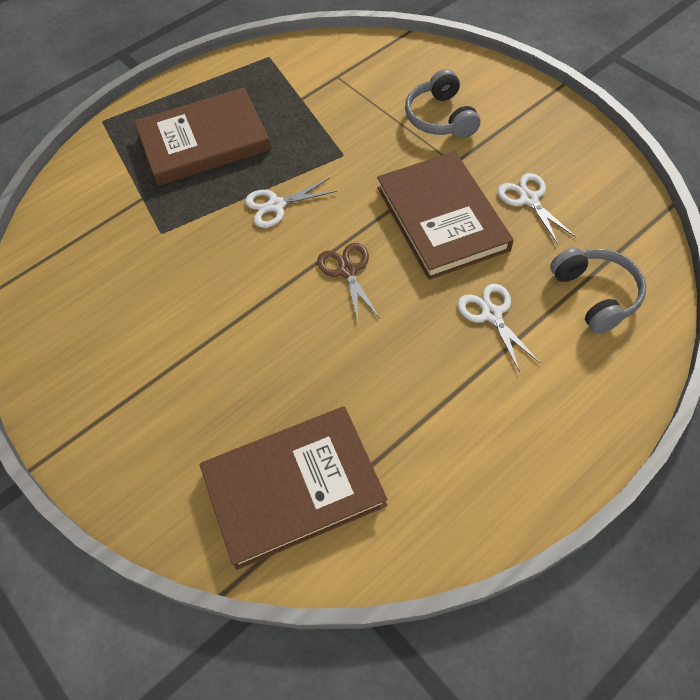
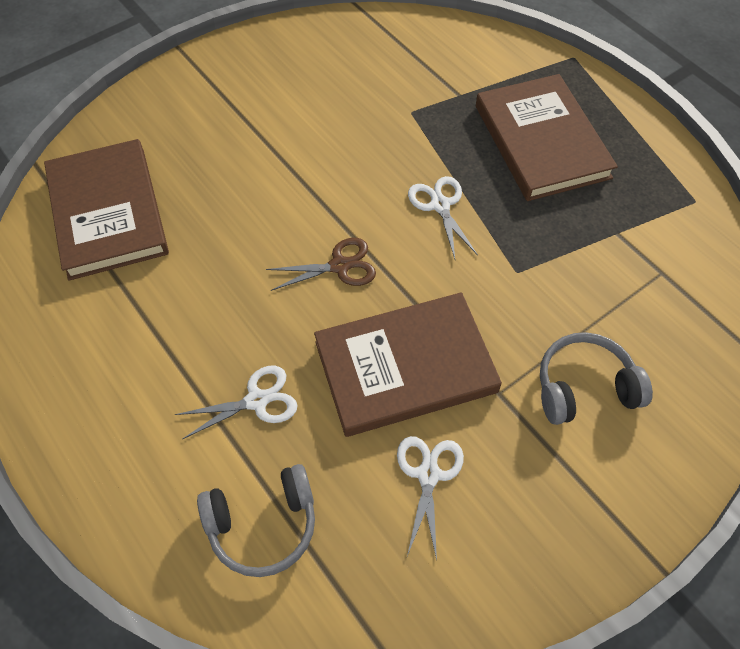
camera: 90 degrees right, 0 degrees up
(529, 199) = (428, 475): white scissors -> white scissors turned 60 degrees counterclockwise

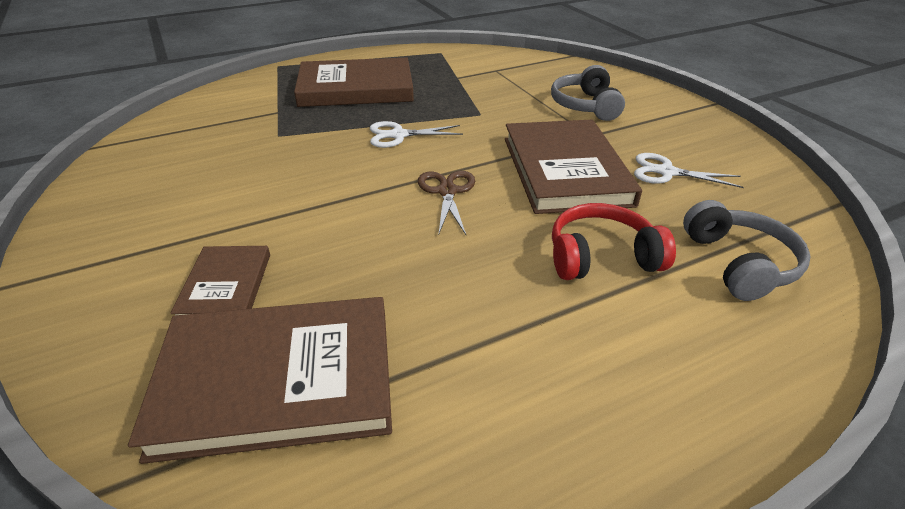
camera: 80 degrees left, 20 degrees down
(190, 156) = (226, 286): none -> brown book
(257, 400) = (601, 257): white scissors -> red headphones

